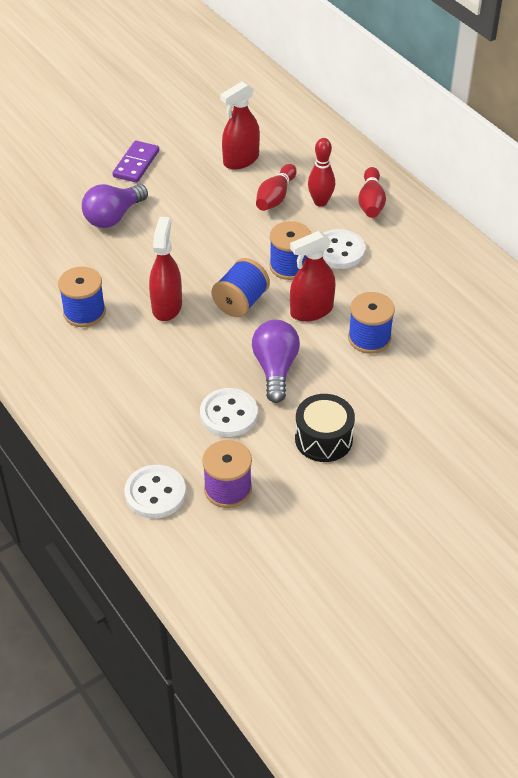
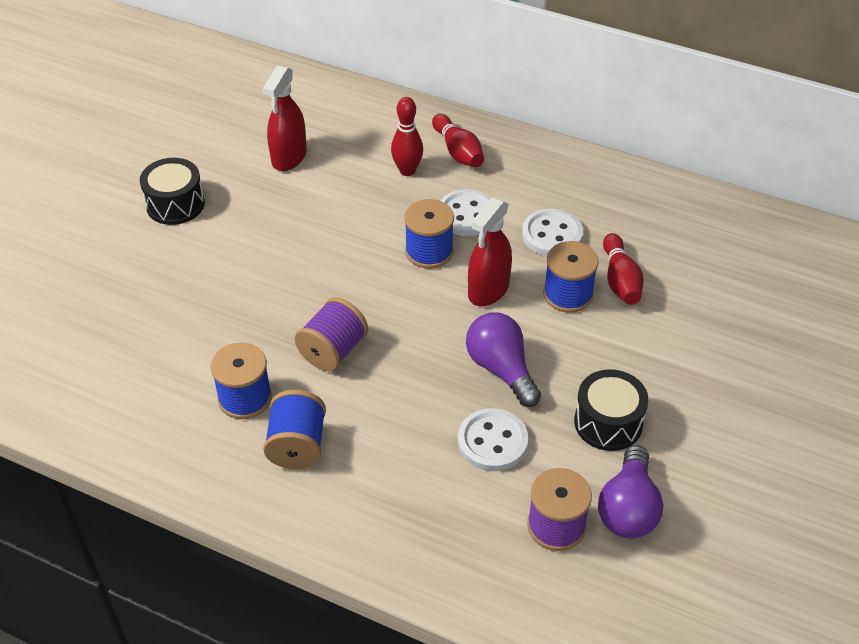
camera: 30 degrees left, 0 degrees up
(113, 217) = (194, 274): purple light bulb -> purple light bulb (628, 508)
(136, 164) = (175, 204): purple domino -> black drum
(155, 493) = (484, 570): white button -> white button (552, 235)
(167, 306) = (333, 351): red spray bottle -> purple spool
(241, 302) = (409, 312): blue spool -> blue spool (297, 445)
(275, 197) = (357, 183): red bowling pin -> red bowling pin (620, 280)

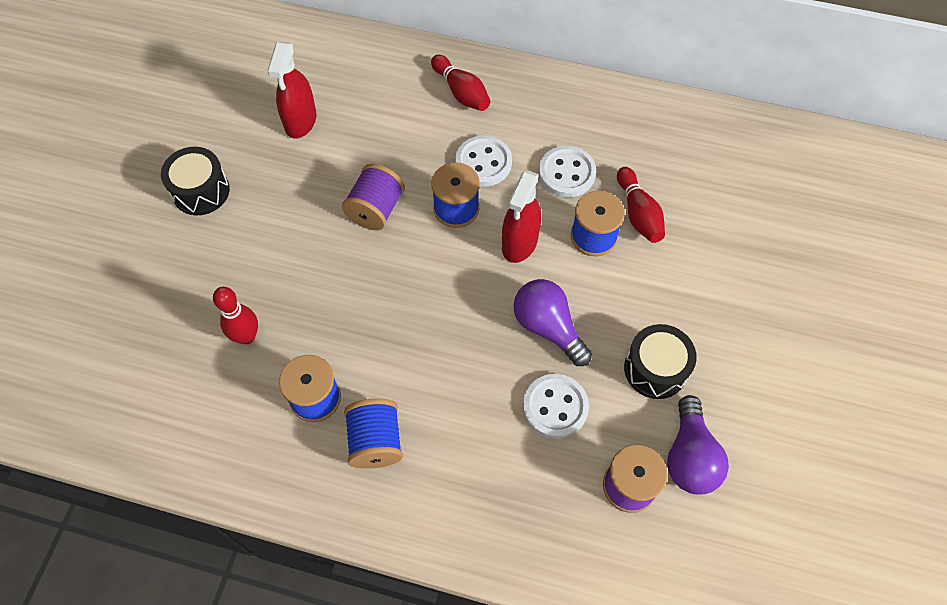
camera: 10 degrees left, 15 degrees up
(333, 351) = (388, 332): purple spool -> purple spool (376, 209)
(407, 171) = (417, 120): red bowling pin -> red bowling pin (246, 336)

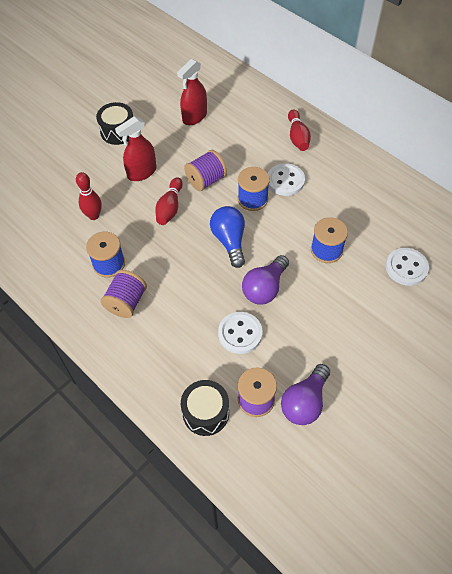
camera: 30 degrees right, 5 degrees down
(375, 441) = (126, 302): blue spool -> purple spool
(462, 283) = (229, 241): none -> blue light bulb
(519, 243) = (278, 234): red spray bottle -> red spray bottle (142, 172)
(548, 327) = (265, 288): purple light bulb -> purple light bulb turned 135 degrees counterclockwise
(566, 173) = (333, 207): white button -> white button (406, 267)
(638, 213) = (364, 249): red bowling pin -> red bowling pin (170, 208)
(655, 369) = (316, 342): black drum -> black drum (206, 413)

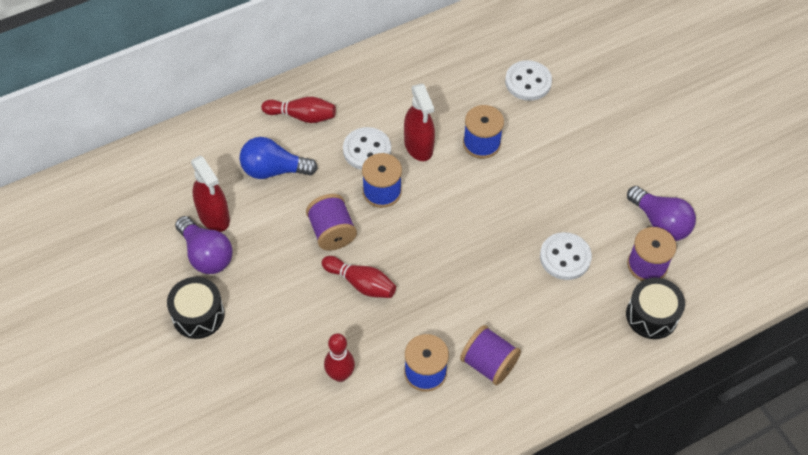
camera: 75 degrees left, 0 degrees up
(142, 172) = (288, 302): red spray bottle -> red spray bottle (418, 146)
(229, 241) = (436, 233): blue light bulb -> blue light bulb (274, 170)
(265, 288) = (513, 217): purple light bulb -> purple light bulb (206, 254)

